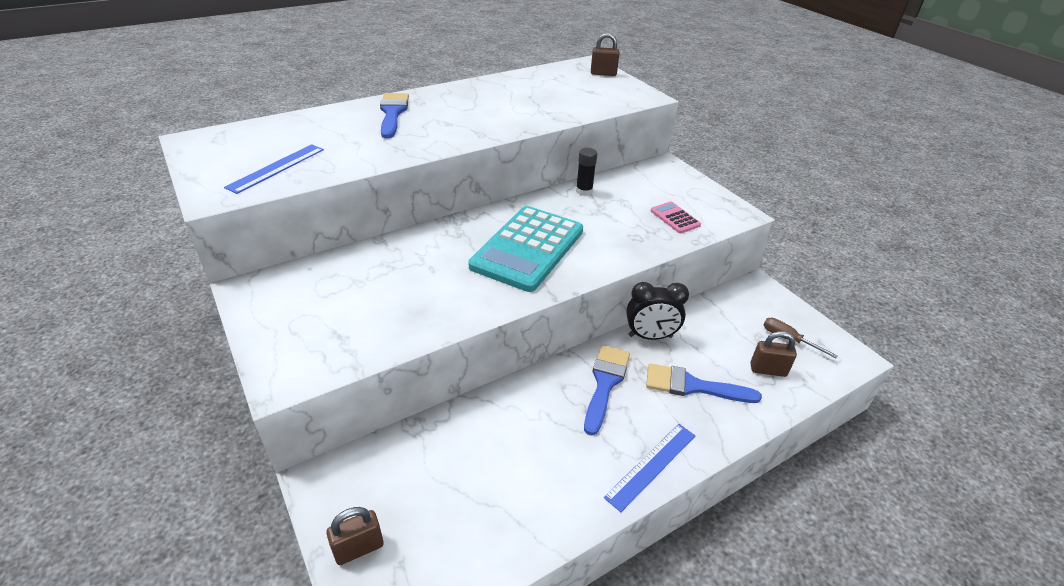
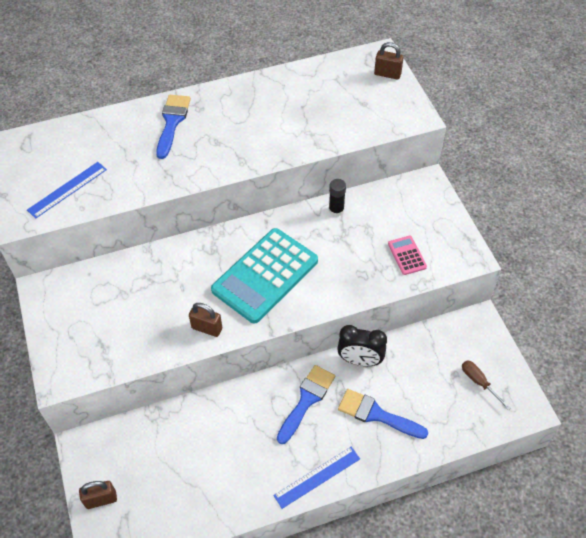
camera: 15 degrees right, 15 degrees up
(768, 370) = (446, 410): brown padlock -> brown padlock (207, 328)

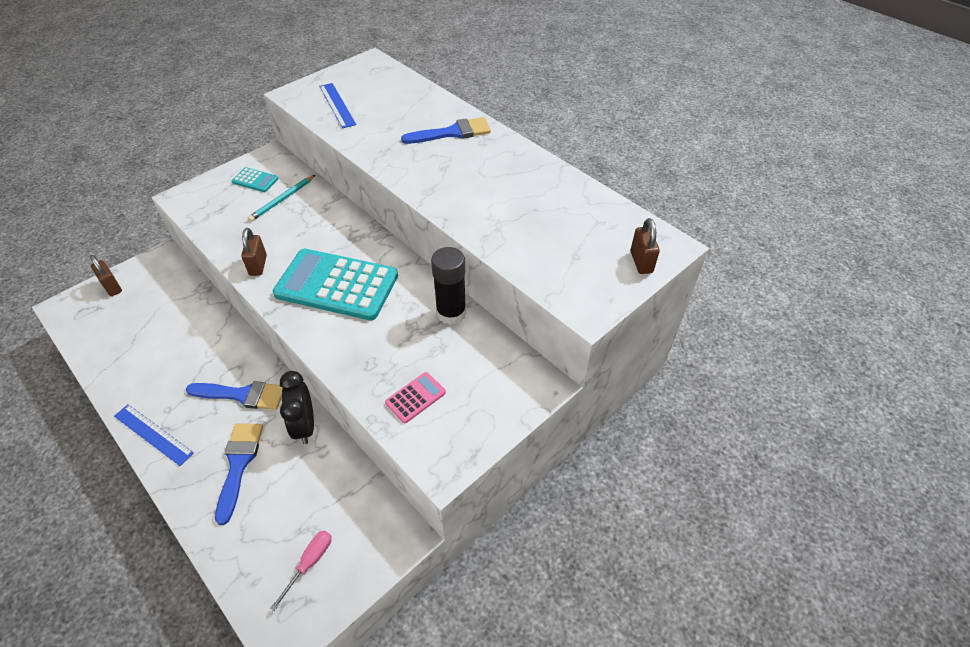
camera: 65 degrees right, 5 degrees down
(67, 189) = (337, 105): blue ruler -> blue ruler turned 45 degrees clockwise
(76, 309) = (255, 180): none -> turquoise calculator
(123, 292) = (282, 200): none -> turquoise pencil
(336, 210) = (451, 313): black glue stick -> black glue stick, size x1.61
(479, 382) = (309, 563): brown screwdriver -> pink screwdriver

